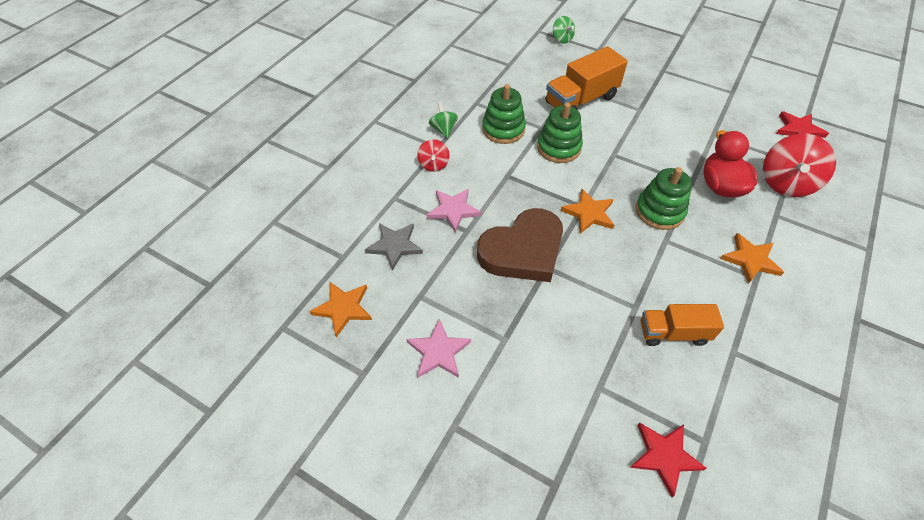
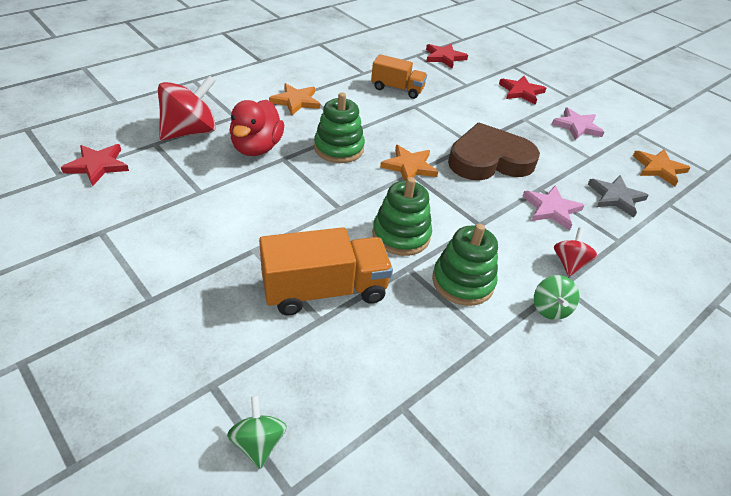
camera: 165 degrees left, 10 degrees down
(523, 405) = (521, 92): none -> red star

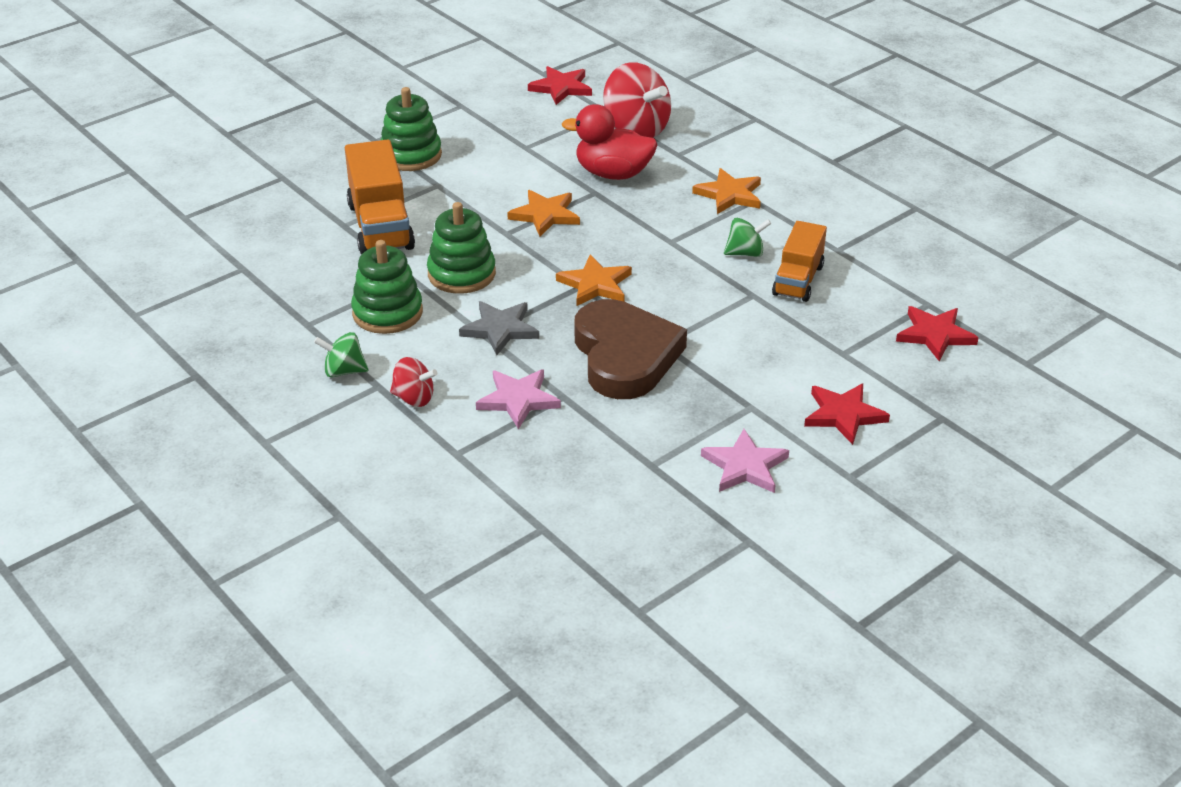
camera: 95 degrees right, 5 degrees down
(258, 442) = (227, 201): green spinning top -> green spinning top (745, 253)
(339, 148) = (624, 230): green stacking toy -> green stacking toy (411, 155)
(615, 197) = (551, 471): grey star -> grey star (500, 329)
(659, 168) = (636, 543): orange star -> orange star (545, 215)

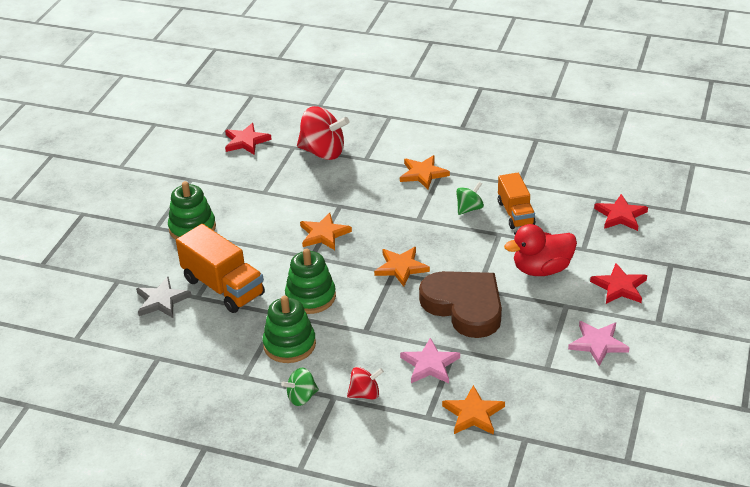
camera: 30 degrees left, 0 degrees up
(500, 329) = (372, 323): grey star -> grey star (162, 300)
(511, 474) = (473, 414): none -> orange star
(613, 174) = (338, 188): red duck -> red duck (541, 269)

